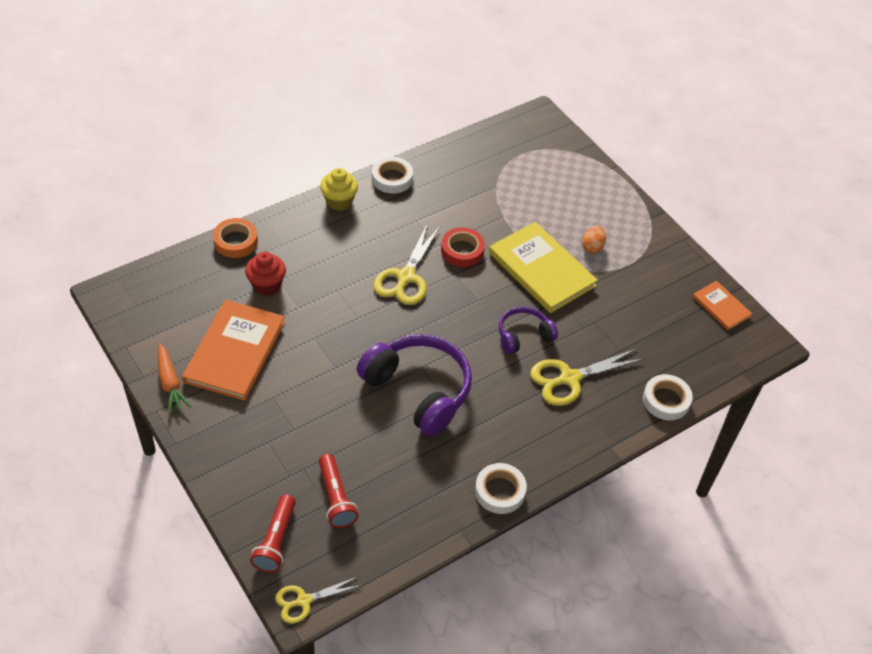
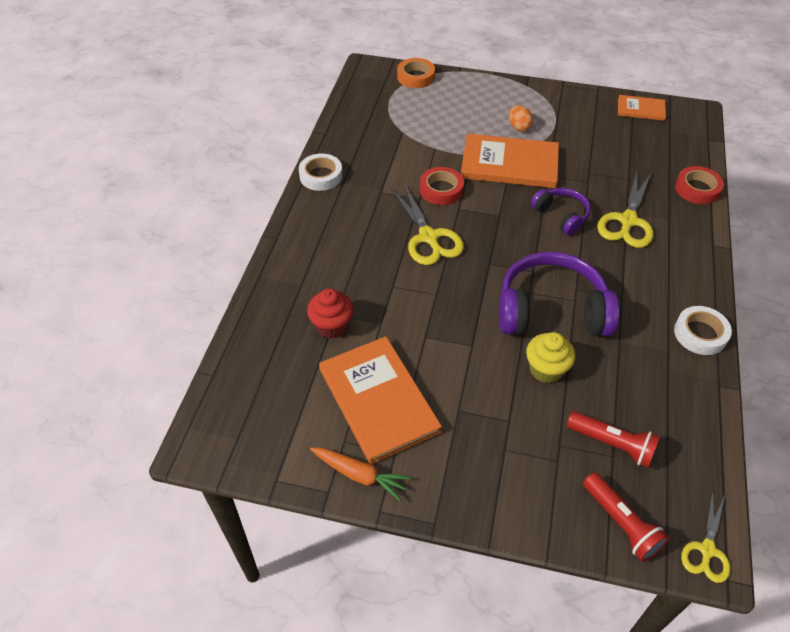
camera: 40 degrees left, 0 degrees up
(235, 241) = (258, 312): orange tape -> orange tape (415, 77)
(339, 201) = (303, 220): yellow cupcake -> yellow cupcake (546, 369)
(524, 336) = (561, 216): purple headphones -> purple headphones turned 120 degrees clockwise
(541, 269) = (509, 164): yellow book -> orange book
(666, 400) = (697, 189): white tape -> red tape

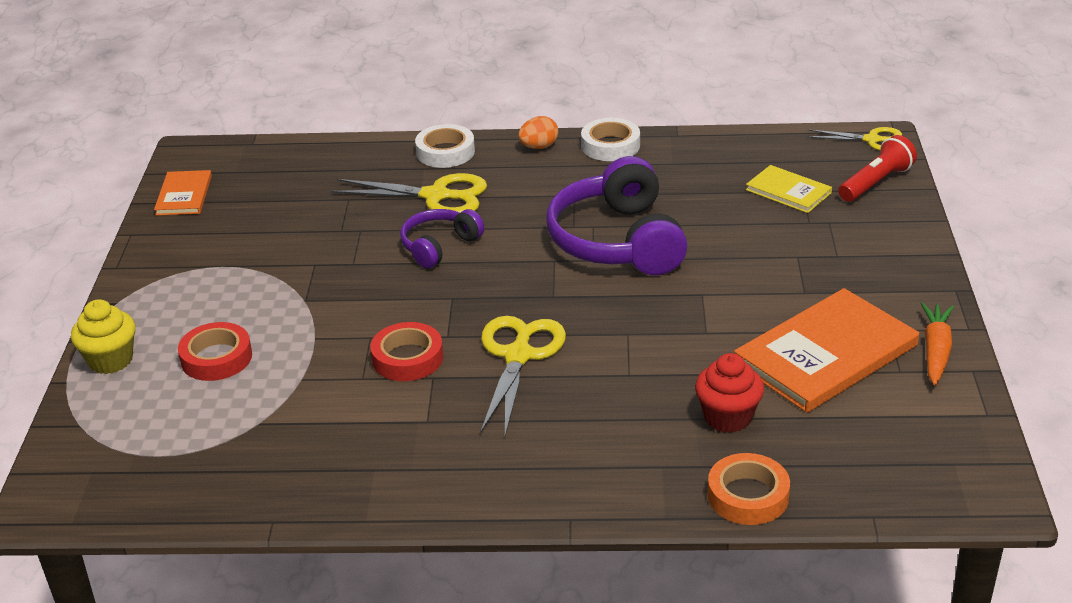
camera: 100 degrees left, 15 degrees down
(321, 176) = (399, 499): white tape -> white tape (445, 152)
(415, 77) = (83, 433): orange tape -> orange tape (748, 496)
(428, 237) = (518, 356): yellow scissors -> yellow scissors turned 45 degrees counterclockwise
(509, 164) = (332, 300): orange book -> none
(519, 127) = (236, 300): orange egg -> orange egg (539, 147)
(546, 369) = (712, 238): yellow cupcake -> yellow cupcake (111, 360)
(612, 444) = (788, 191): red flashlight -> yellow book
(697, 189) = (360, 150): red tape -> red tape (216, 358)

